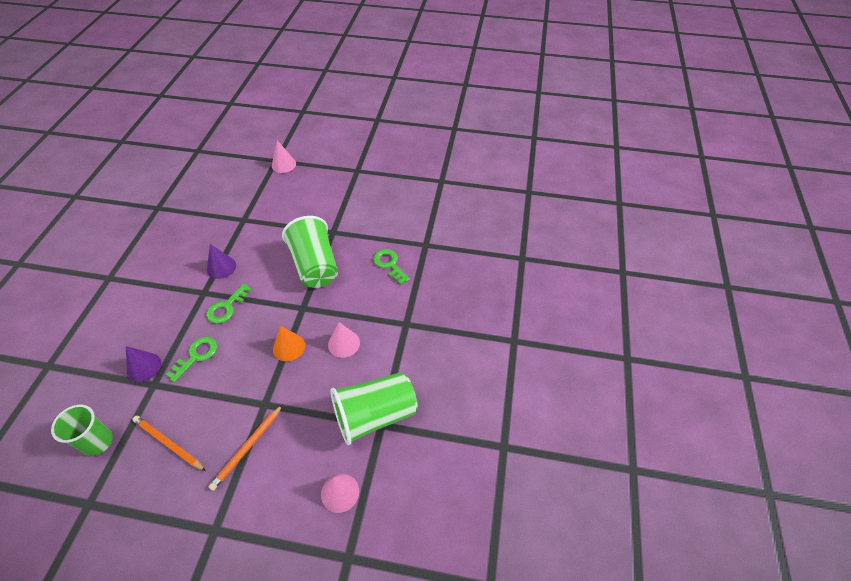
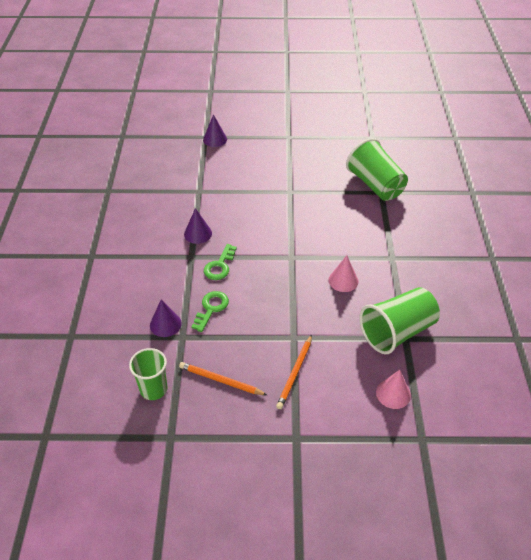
camera: 10 degrees left, 5 degrees down
(283, 164) = (215, 139): pink cone -> purple cone
(289, 347) = (294, 290): orange cone -> none
(315, 266) = (287, 221): green cup -> green cup (375, 185)
(389, 264) = (355, 212): green key -> none

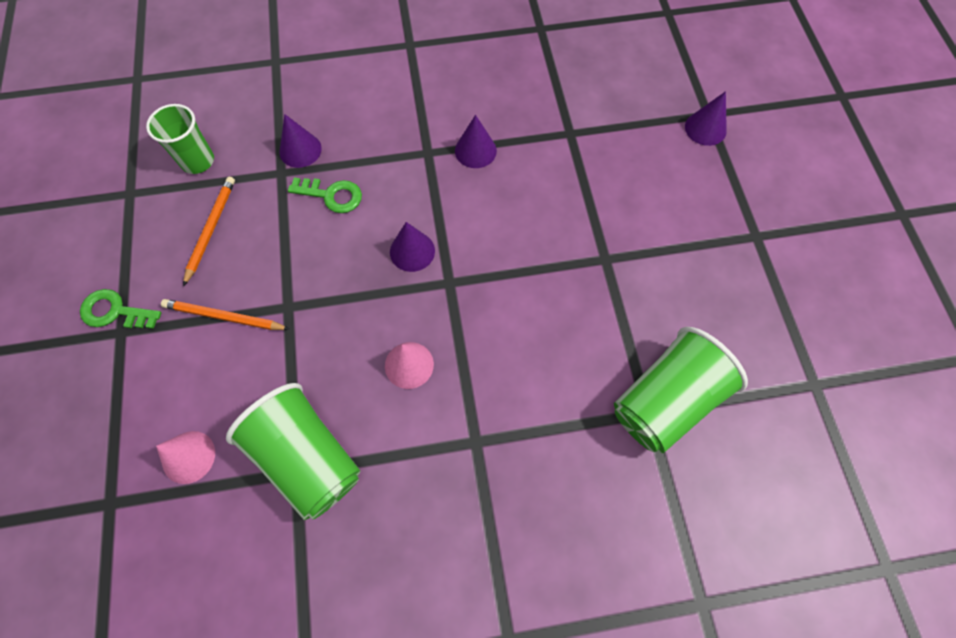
camera: 80 degrees right, 20 degrees up
(220, 266) = (414, 190): green key -> green key (115, 311)
(266, 271) = (412, 251): none -> purple cone

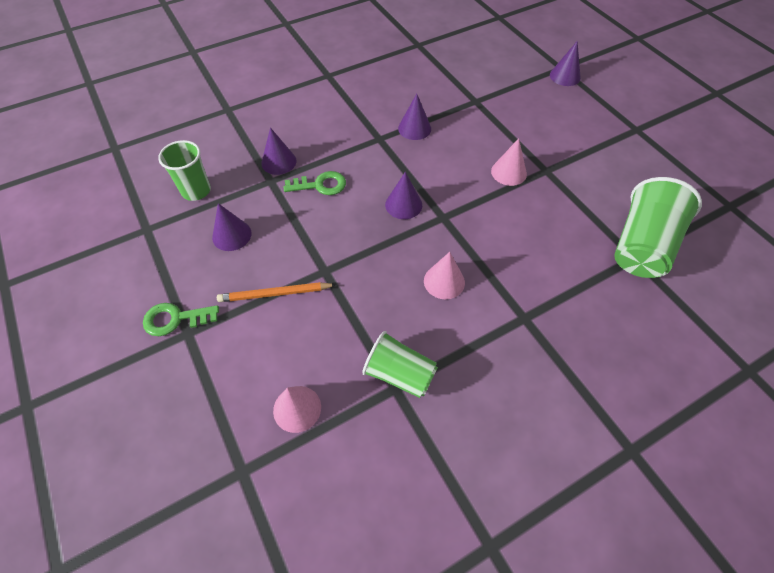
camera: 20 degrees left, 10 degrees down
(211, 229) = (231, 235): orange pencil -> purple cone
(308, 458) = (399, 374): green cup -> green cup, size x0.65
(557, 247) = (508, 172): none -> pink cone

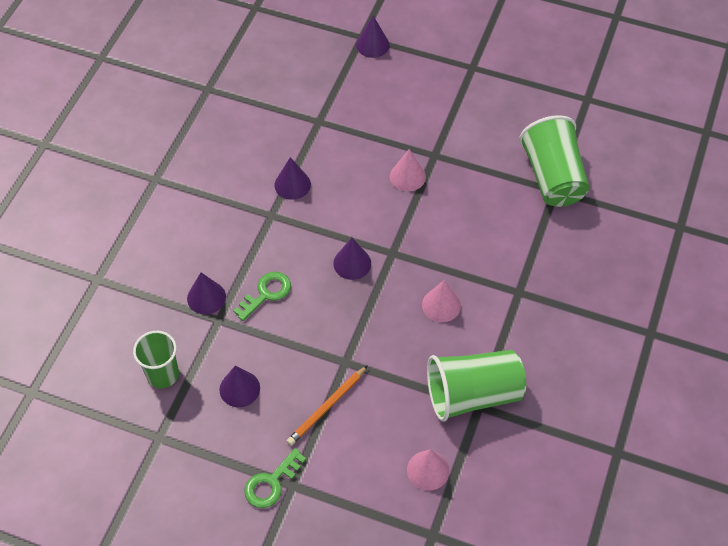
camera: 40 degrees left, 0 degrees up
(399, 374) = (473, 394): green cup -> green cup, size x1.55

